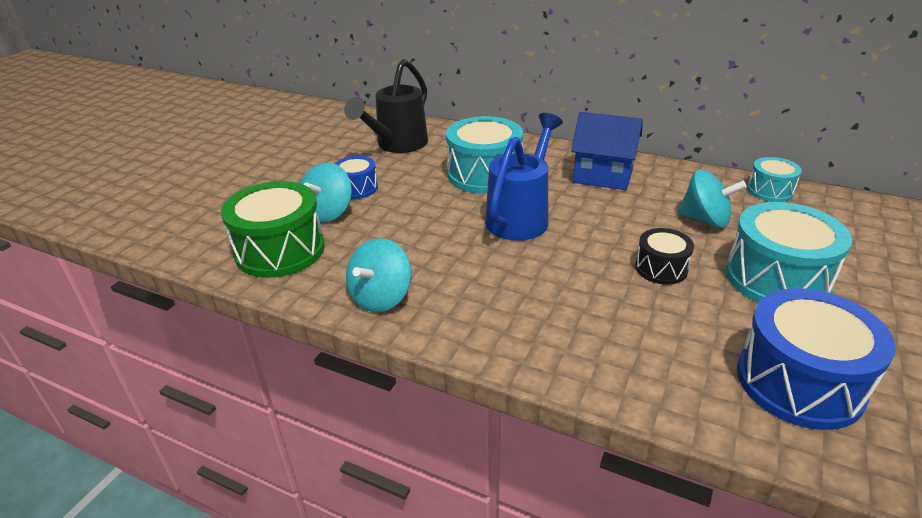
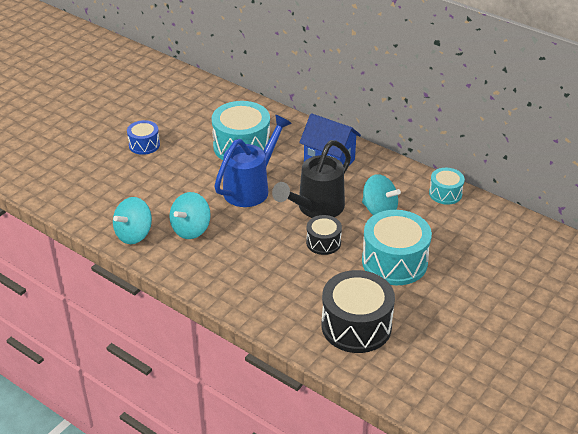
camera: 10 degrees right, 5 degrees up
(280, 250) = (78, 189): green drum -> none
(328, 213) = (118, 164): turquoise spinning top -> turquoise spinning top (191, 229)
(398, 145) = (188, 107): black watering can -> black watering can (316, 208)
(799, 382) = (356, 326): blue drum -> black drum

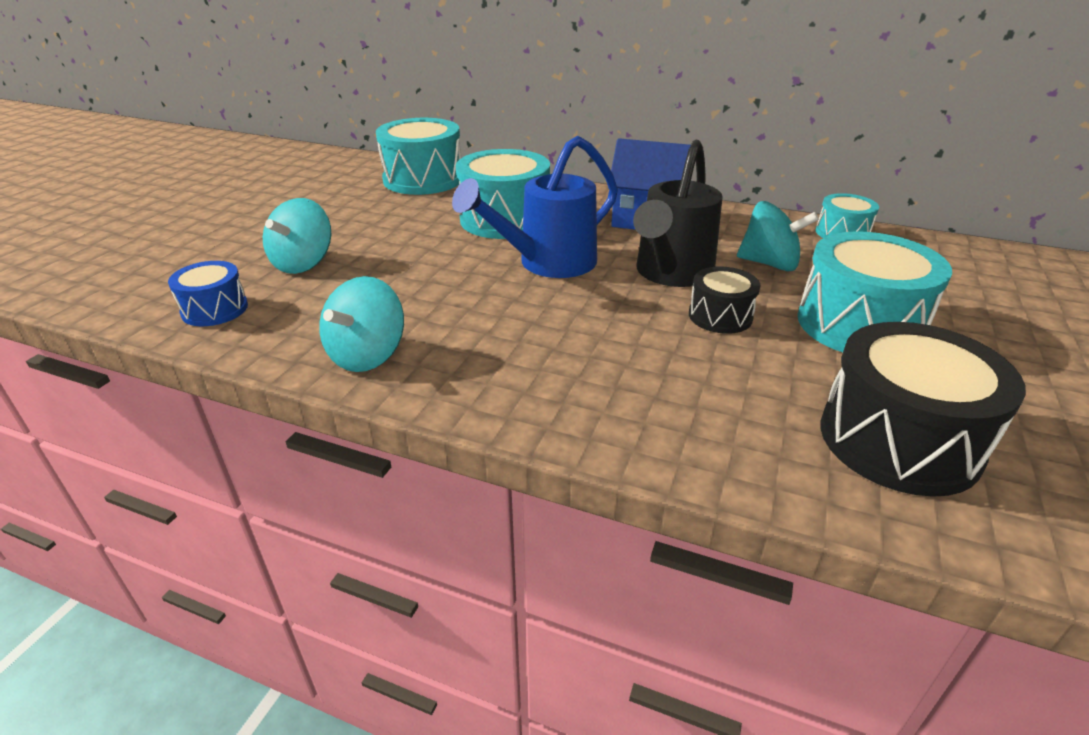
camera: 15 degrees left, 5 degrees down
(144, 145) = (347, 235): blue drum -> blue drum (215, 309)
(191, 229) = (475, 331): turquoise spinning top -> turquoise spinning top (303, 263)
(205, 98) = (423, 179): none -> turquoise drum
(250, 188) = (548, 263): blue watering can -> blue watering can turned 150 degrees counterclockwise

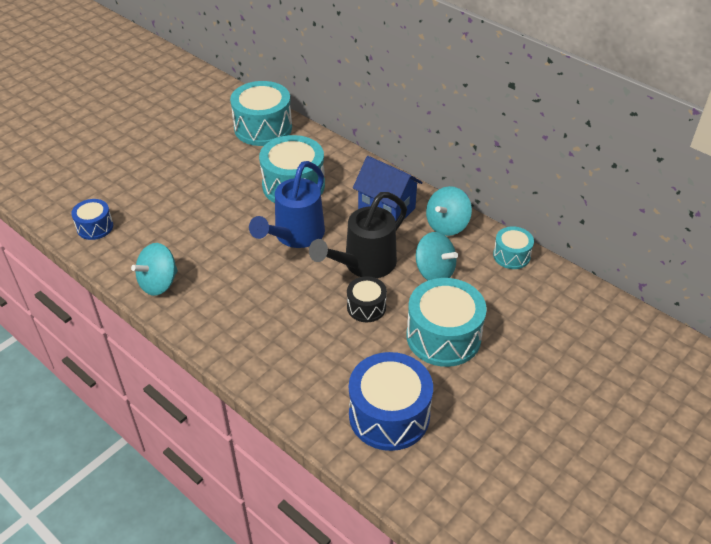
camera: 20 degrees right, 10 degrees up
(303, 263) = (154, 199): turquoise spinning top -> turquoise spinning top (447, 225)
(548, 263) = (295, 235): blue watering can -> blue watering can turned 45 degrees counterclockwise
(898, 440) = (389, 415): black drum -> blue drum

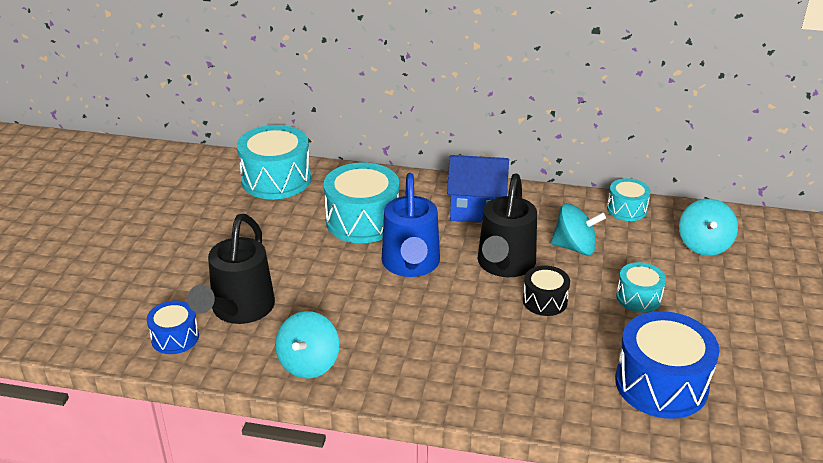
camera: 30 degrees left, 10 degrees down
(150, 223) = (239, 310): none -> black watering can
(443, 336) = (638, 297): turquoise drum -> turquoise drum, size x0.54
(447, 225) = (546, 204): turquoise spinning top -> turquoise spinning top (704, 245)

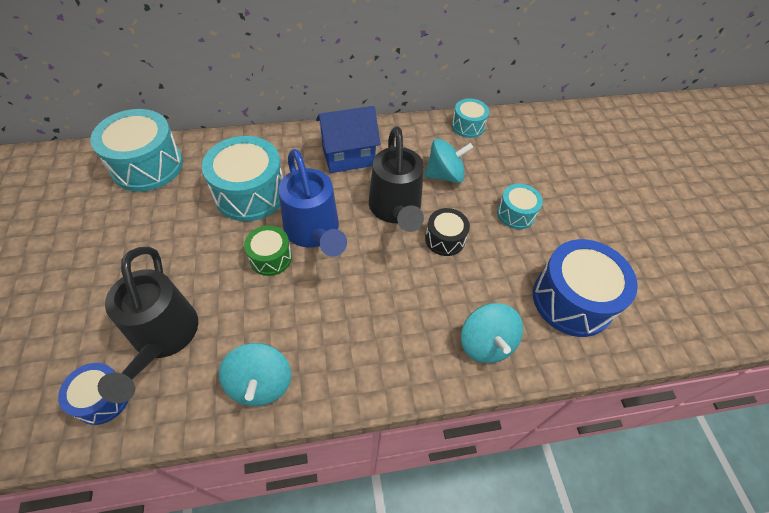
camera: 25 degrees left, 20 degrees up
(359, 275) = (270, 257): none -> green drum
(704, 245) = (539, 147): turquoise spinning top -> turquoise spinning top (486, 343)

